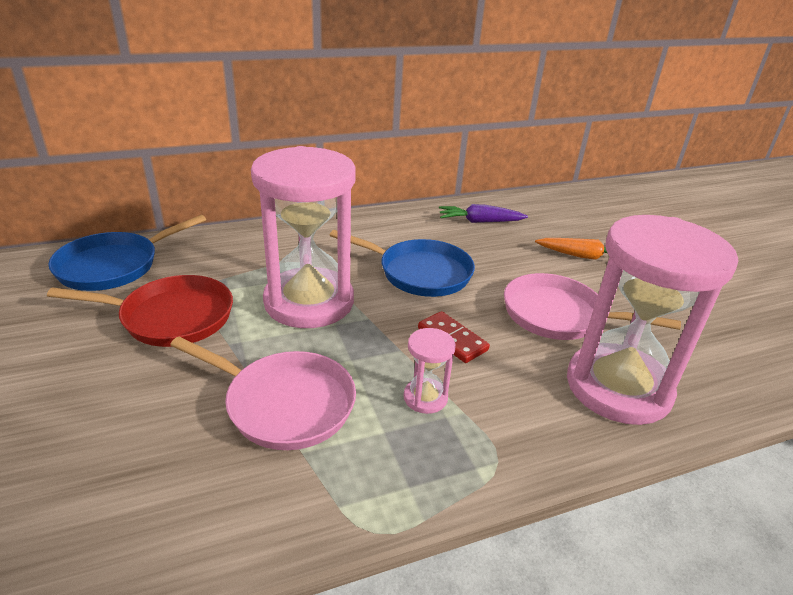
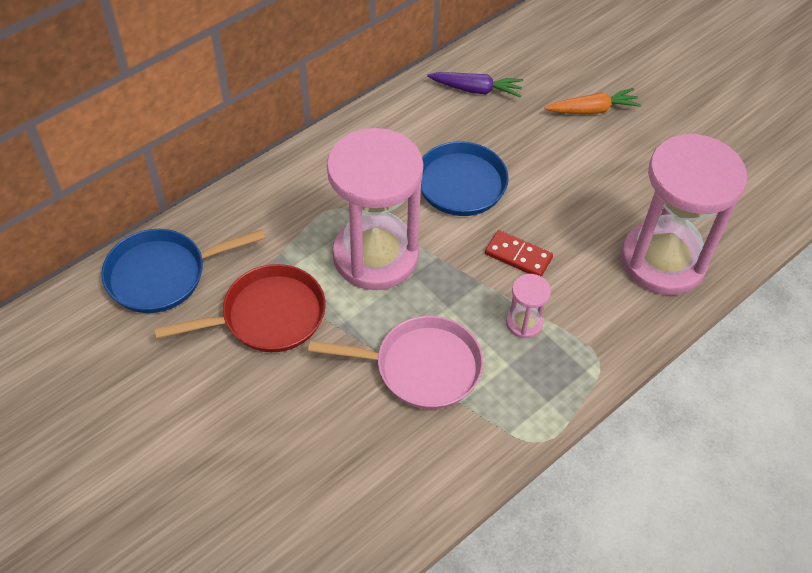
camera: 20 degrees left, 20 degrees up
(114, 266) = (163, 275): blue pan -> blue pan turned 45 degrees clockwise
(479, 221) = (476, 90): purple carrot -> purple carrot turned 150 degrees counterclockwise
(559, 315) = (594, 197): pink pan -> none

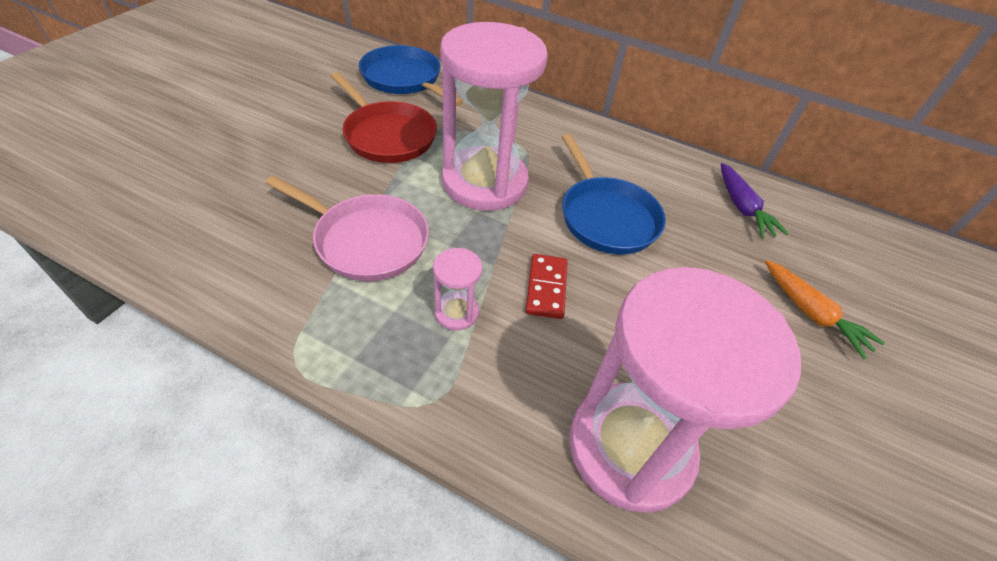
camera: 65 degrees right, 5 degrees down
(421, 367) = (366, 241): pink pan -> pink pan turned 45 degrees counterclockwise

